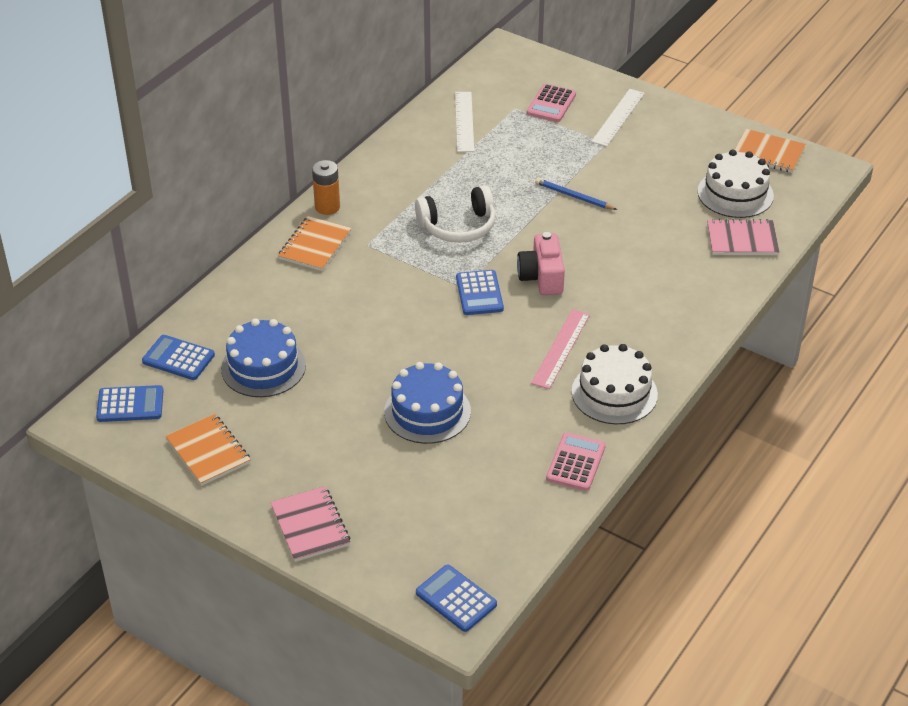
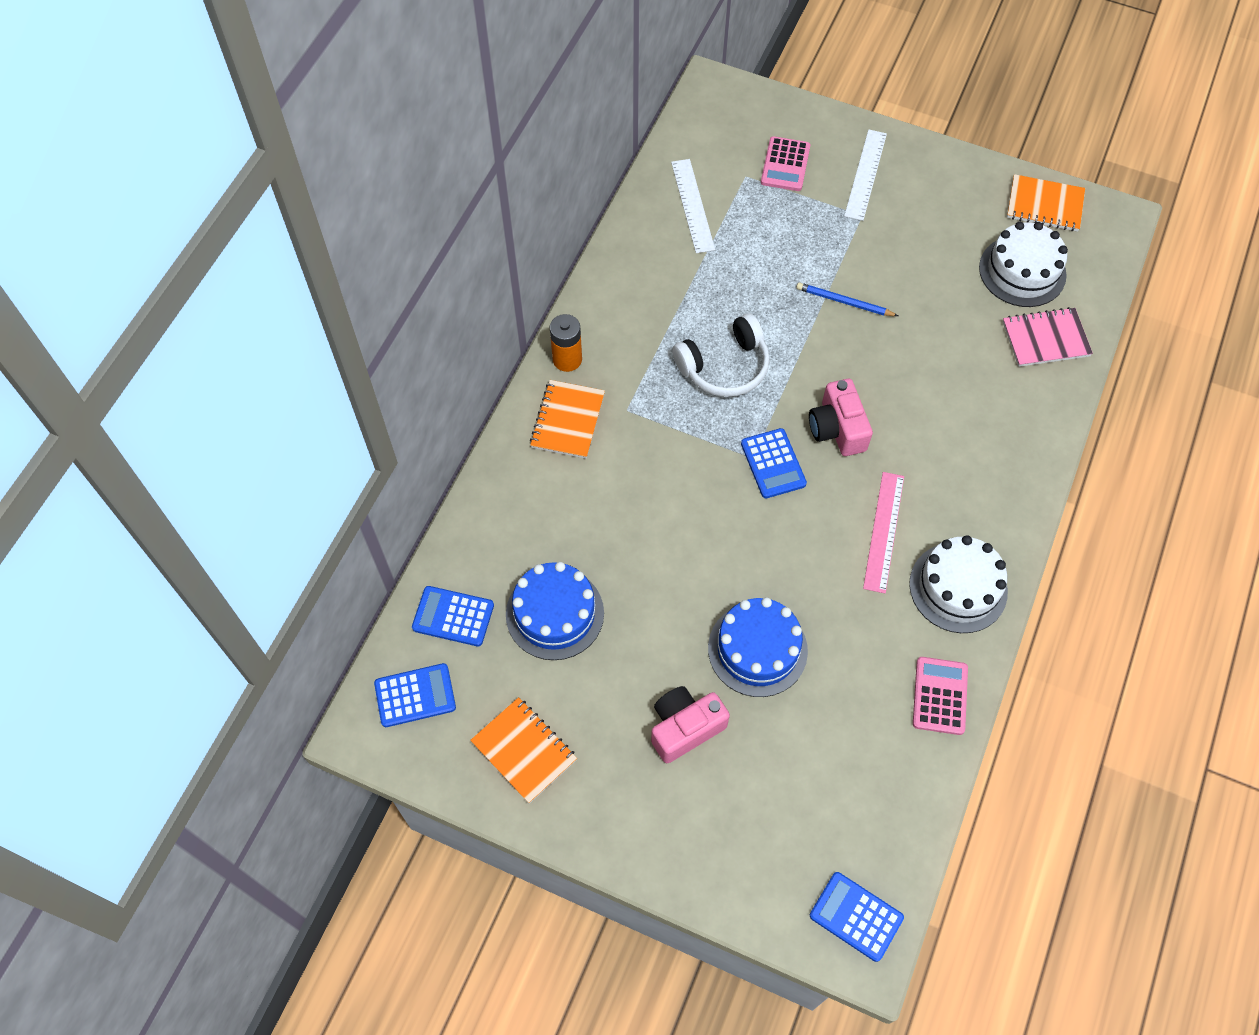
camera: 10 degrees left, 20 degrees up
(310, 526) = (668, 840): pink notebook -> none
(348, 455) = (685, 728): none -> pink camera

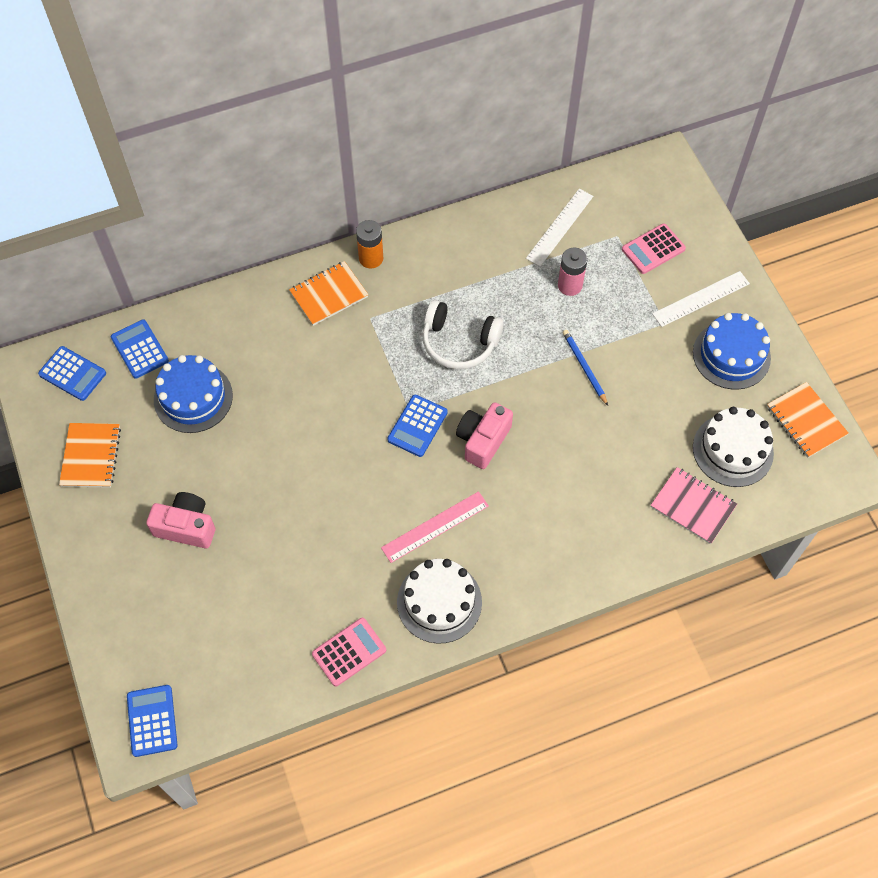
camera: 45 degrees right, 0 degrees up
(756, 246) = (570, 285): none -> pink battery
(757, 649) = (278, 523): blue cake -> blue cake (731, 355)

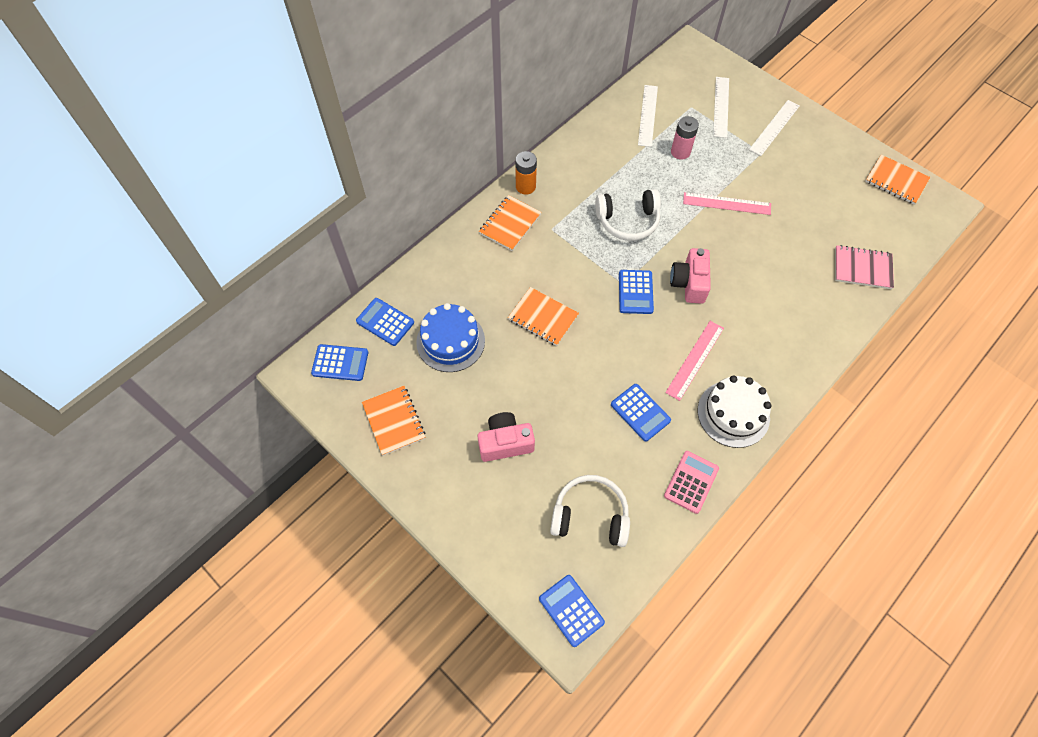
camera: 25 degrees left, 0 degrees up
(226, 638) = (590, 516): none -> white headphones
(302, 412) = (543, 317): none -> orange notebook
(341, 557) = (640, 412): none -> blue calculator
(584, 367) = (726, 203): blue pencil -> pink ruler
(653, 249) = (721, 107): pink calculator -> white ruler
(731, 355) = (819, 157): blue cake -> none
(732, 450) = (862, 219): white cake -> none

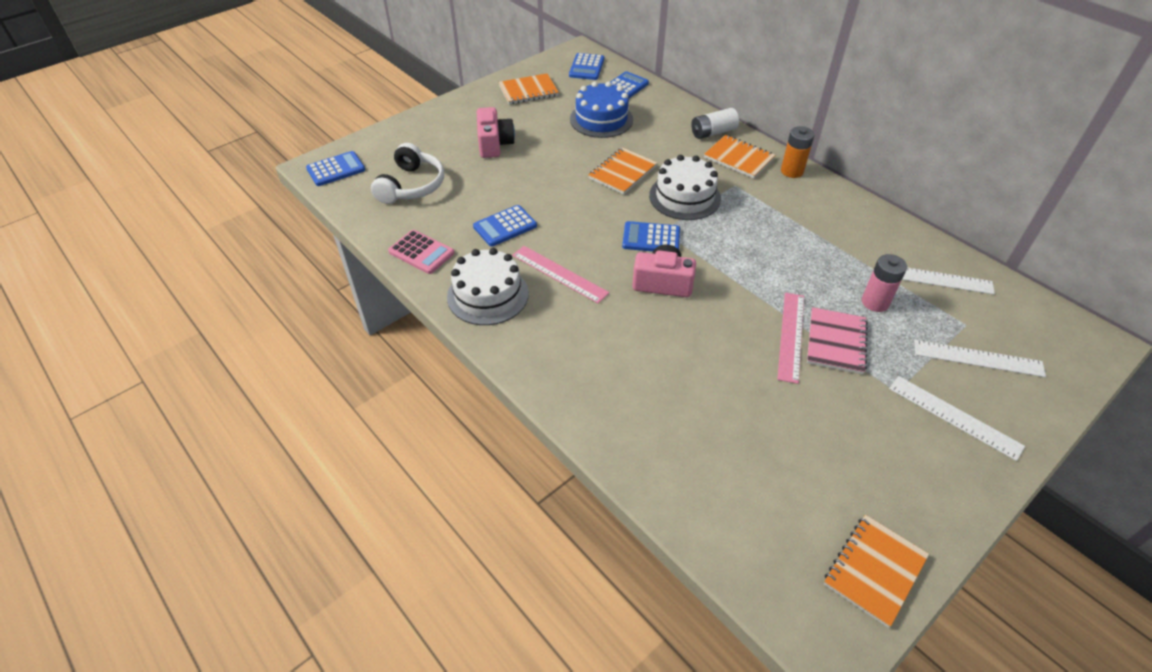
camera: 95 degrees right, 15 degrees down
(468, 243) = (713, 132): none -> white battery
(574, 267) = (684, 197): none -> white cake
(628, 221) = (752, 242): white headphones -> none
(862, 268) = (686, 471): pink notebook -> pink notebook (836, 342)

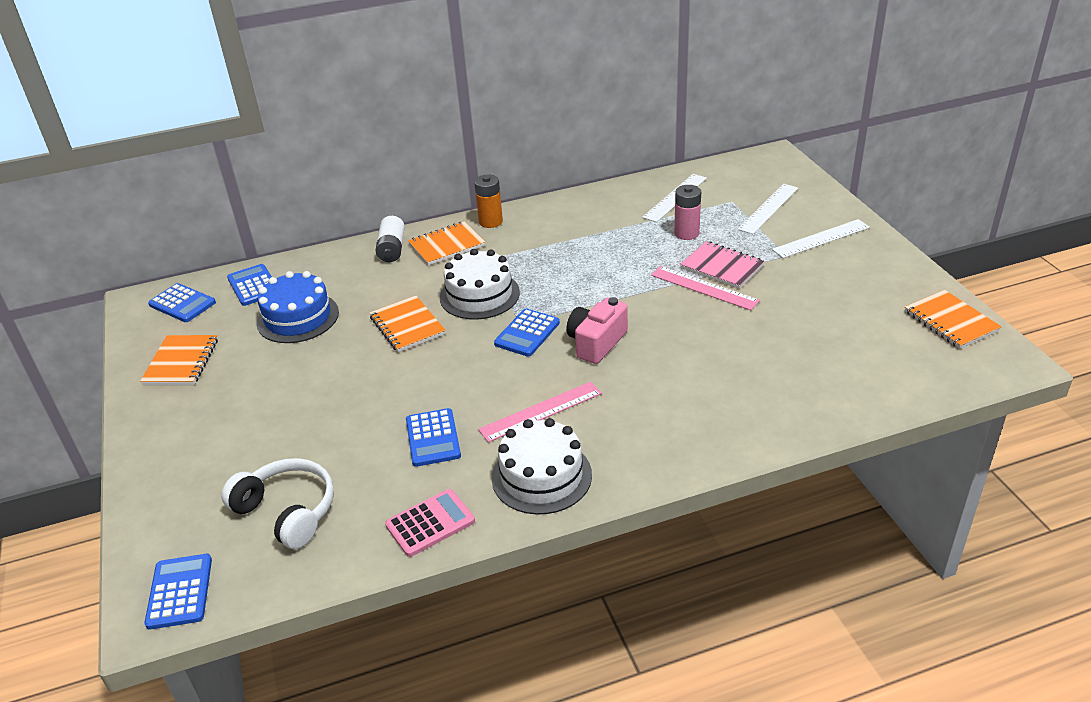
camera: 65 degrees left, 10 degrees down
(494, 144) = (266, 415): pink camera -> none

